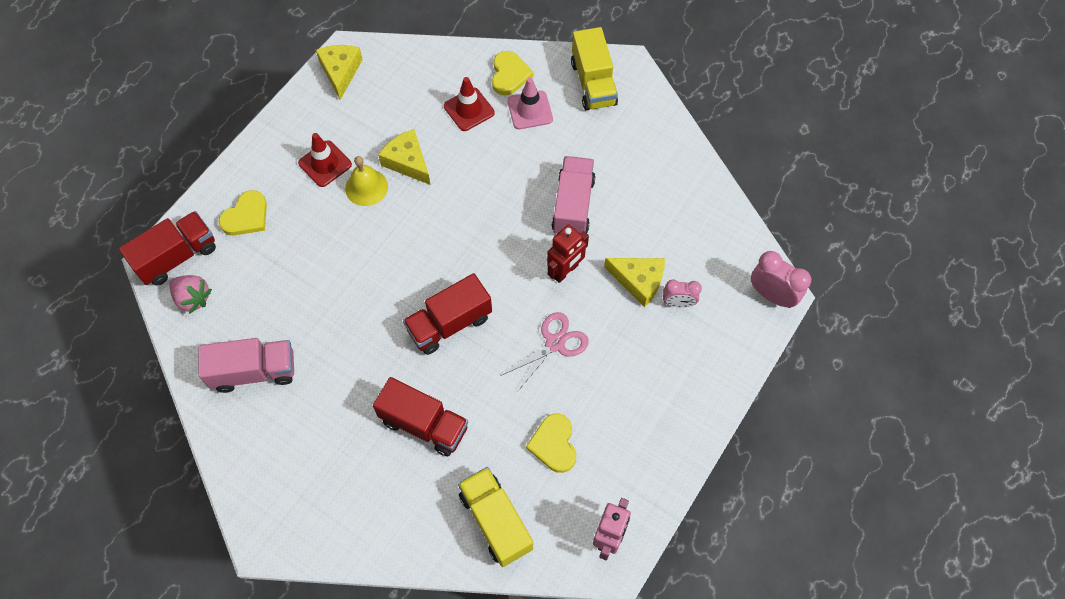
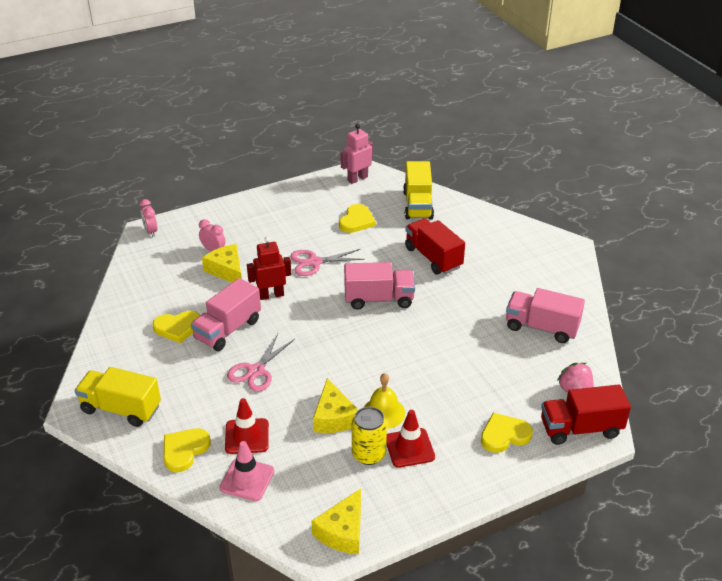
camera: 150 degrees left, 25 degrees down
(356, 142) = (369, 454): none -> yellow can
(449, 324) = (379, 299): red truck -> pink truck
(510, 174) = (256, 371): none -> pink scissors
(530, 110) = (195, 412): pink traffic cone -> pink traffic cone (247, 479)
(593, 83) = (121, 409): yellow truck -> yellow truck turned 90 degrees counterclockwise
(622, 184) = (177, 327): none -> yellow heart
(772, 295) = (151, 231): pink clock -> pink clock, size x0.65

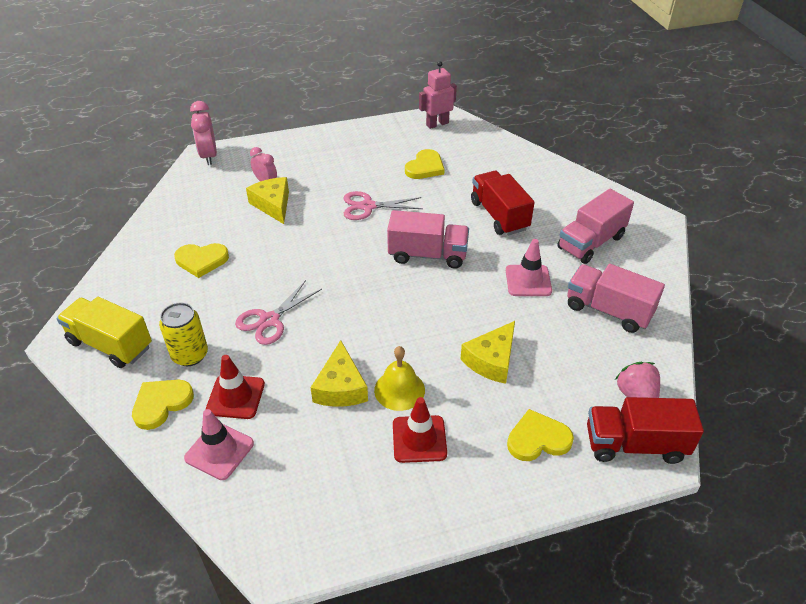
camera: 10 degrees right, 5 degrees up
(151, 231) = (209, 156): pink clock -> pink clock, size x1.53
(228, 329) = (254, 269): pink truck -> pink truck (591, 242)
(271, 295) = (311, 237): red robot -> none
(342, 531) = (311, 537): yellow cheese -> yellow cheese (491, 360)
(369, 454) = (369, 440): yellow can -> yellow can (190, 355)
(418, 205) = (495, 157): yellow truck -> none
(470, 311) = (528, 281): none -> pink traffic cone

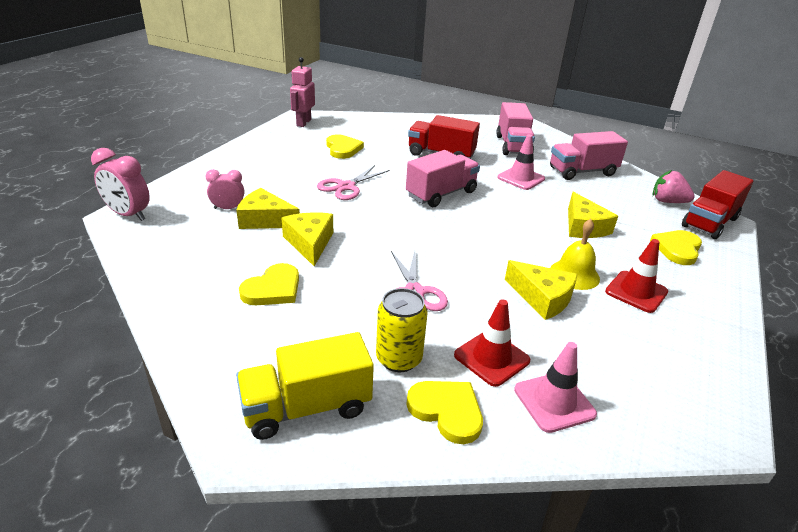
camera: 50 degrees left, 10 degrees down
(161, 404) = (447, 411): yellow heart -> yellow heart turned 135 degrees clockwise
(270, 240) = (310, 243): none -> yellow cheese

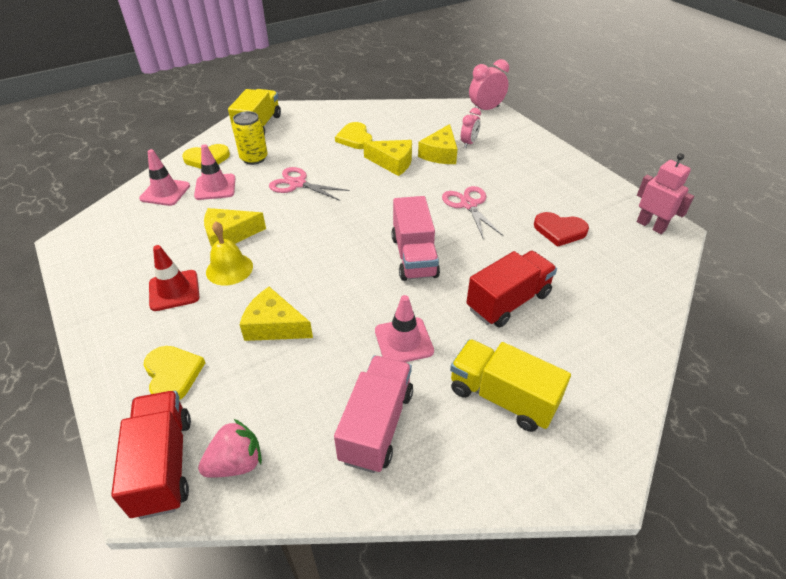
camera: 125 degrees right, 10 degrees up
(265, 220) = (440, 153): yellow cheese -> yellow cheese turned 150 degrees clockwise
(343, 149) = (559, 230): yellow heart -> red heart
(491, 358) = (215, 187): red traffic cone -> pink traffic cone
(513, 145) = (502, 397): pink truck -> yellow truck

